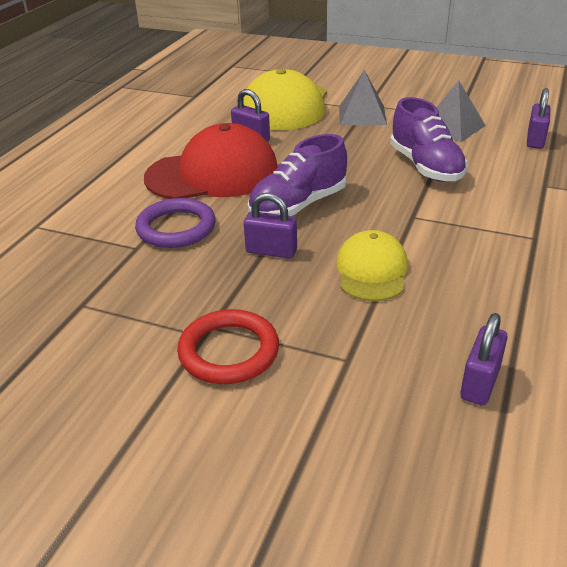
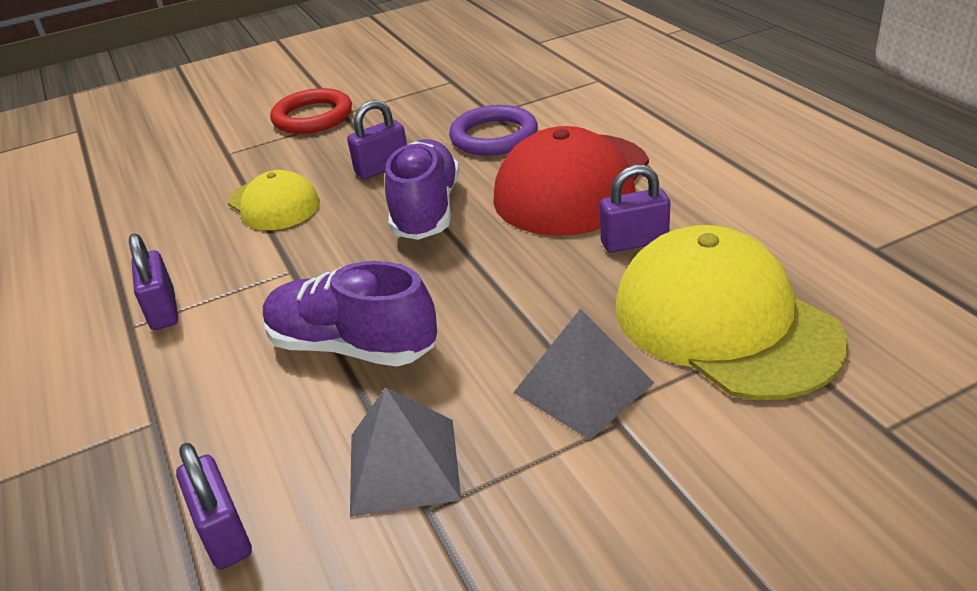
camera: 135 degrees right, 0 degrees up
(480, 383) = (119, 190): purple padlock -> purple padlock (163, 310)

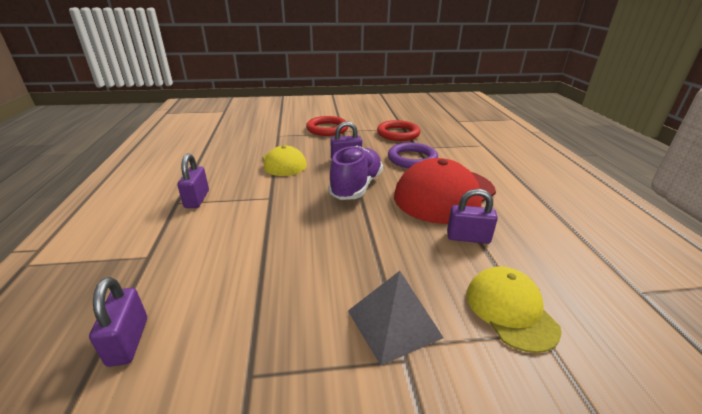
camera: 15 degrees right, 5 degrees down
(352, 346) = (273, 248): purple shoe -> none
(404, 465) = (254, 336): grey pyramid -> none
(446, 94) = (398, 134): none -> red ring
(724, 322) = (510, 310): yellow cap -> yellow cap, size x0.58

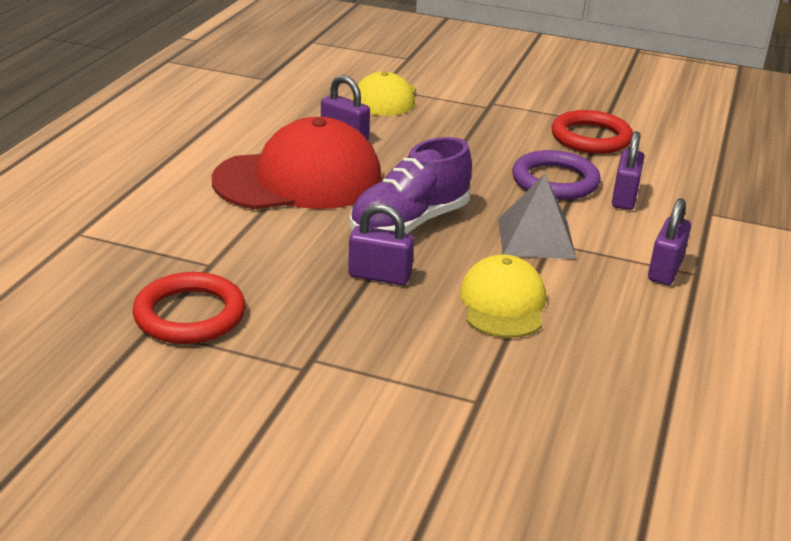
camera: 155 degrees left, 0 degrees up
(128, 341) = (699, 158): purple padlock -> purple padlock (624, 198)
(327, 129) = (336, 388): red ring -> red ring (591, 138)
(394, 324) = (484, 115): grey pyramid -> grey pyramid (536, 238)
(412, 159) = (258, 243): purple ring -> purple ring (555, 181)

